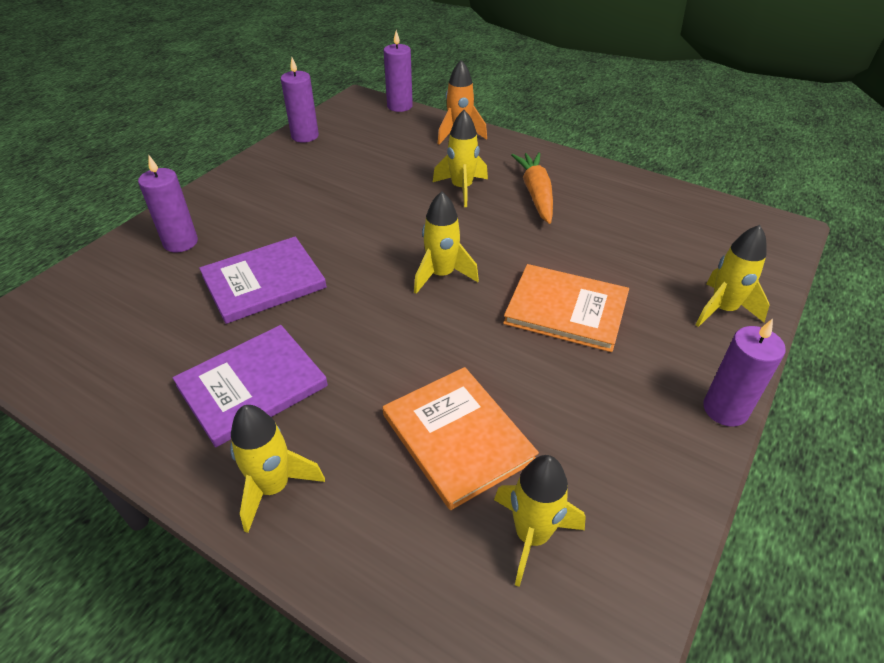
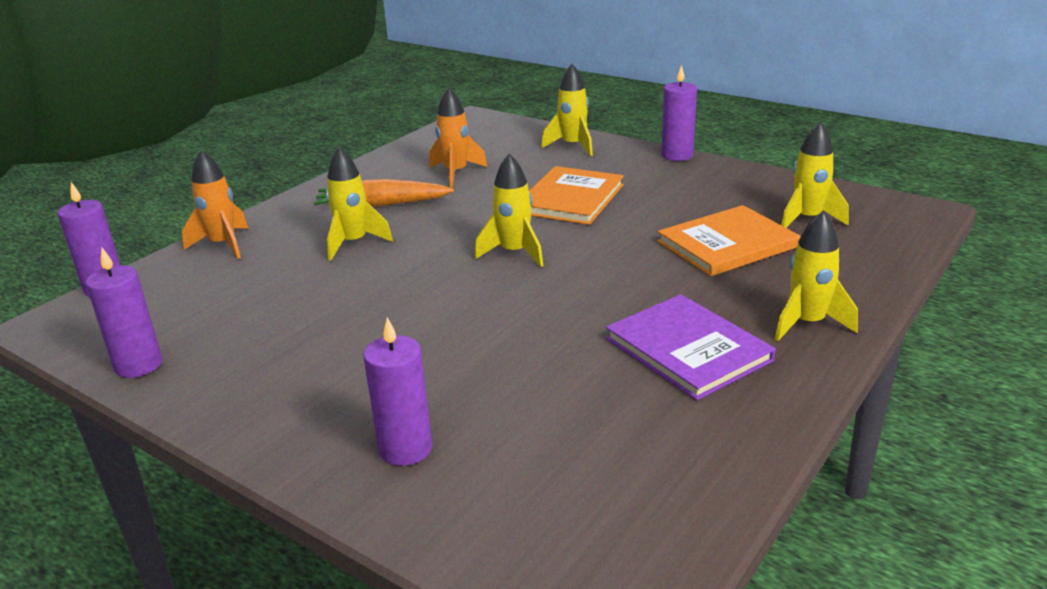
camera: 85 degrees left, 15 degrees down
(264, 282) = (512, 362): purple book -> none
(616, 228) = (456, 173): none -> orange rocket

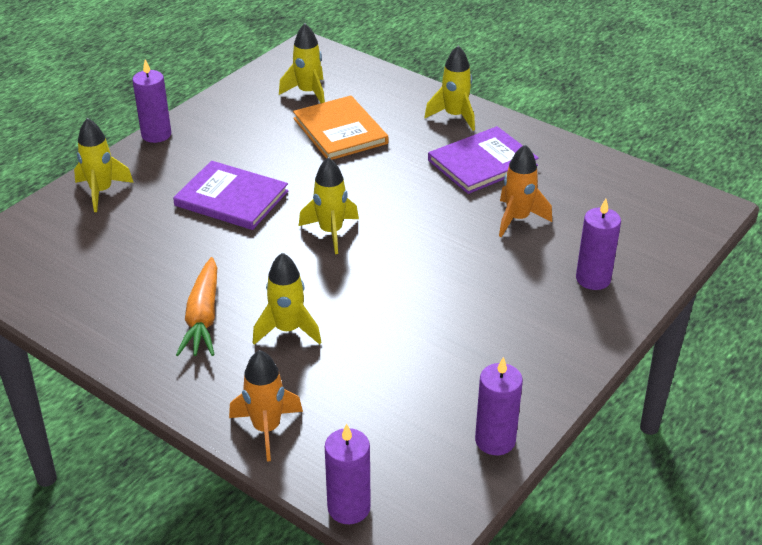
camera: 90 degrees left, 10 degrees up
(456, 173) = (139, 269): orange rocket -> orange rocket (517, 219)
(571, 199) = (231, 198): orange book -> purple book

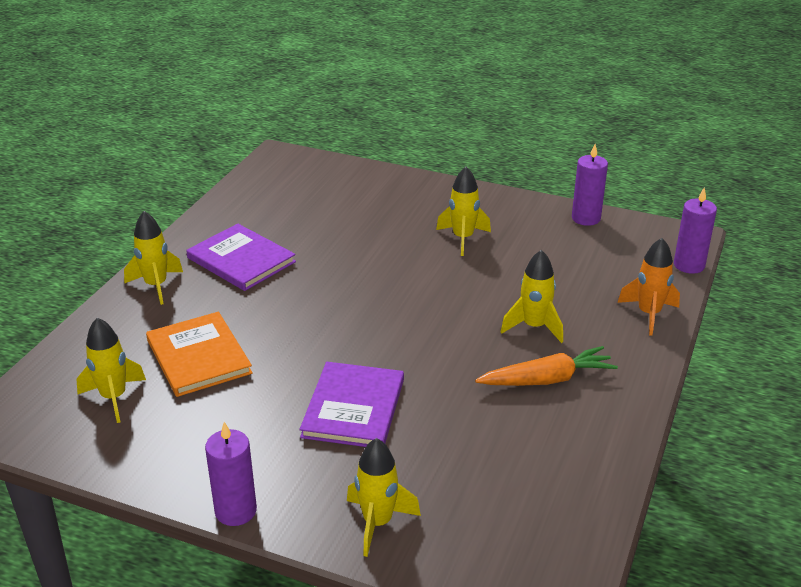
camera: 105 degrees left, 5 degrees down
(331, 232) = (385, 329): yellow rocket -> yellow rocket (463, 238)
(340, 131) = (199, 357): orange book -> orange book turned 75 degrees counterclockwise
(517, 219) = (325, 233): orange rocket -> none
(593, 279) = (391, 195): purple candle -> none

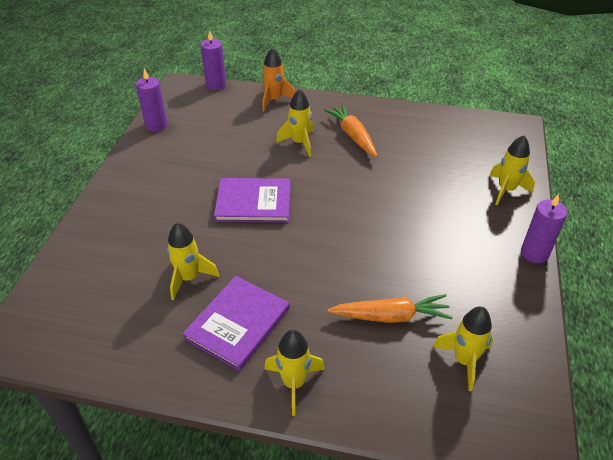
camera: 100 degrees left, 10 degrees up
(199, 357) = (391, 316): orange book -> orange carrot
(353, 408) = (414, 214): purple book -> purple book (253, 202)
(463, 238) = (189, 183): yellow rocket -> yellow rocket (189, 278)

